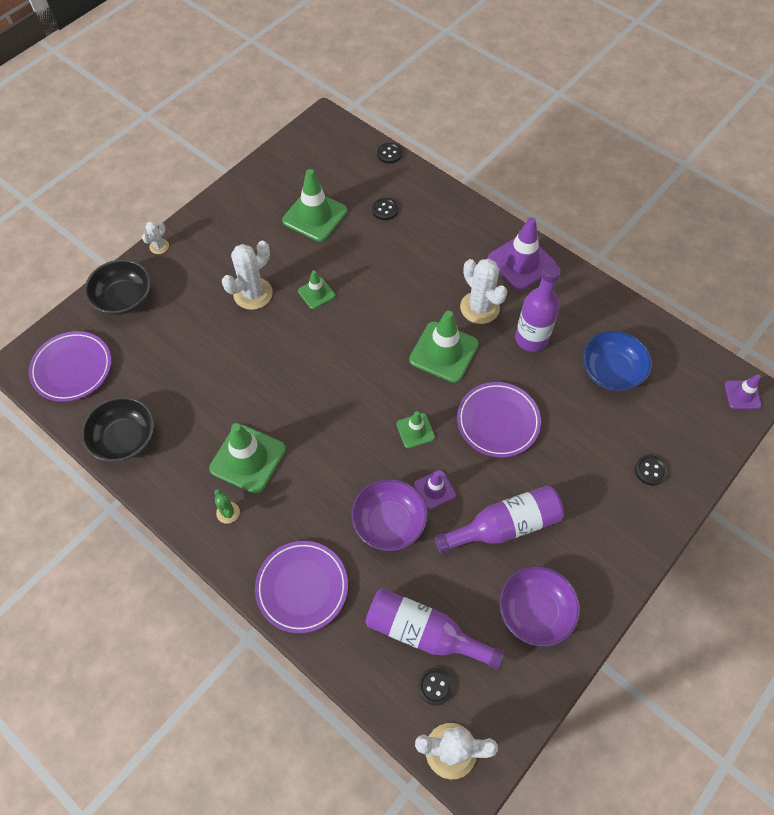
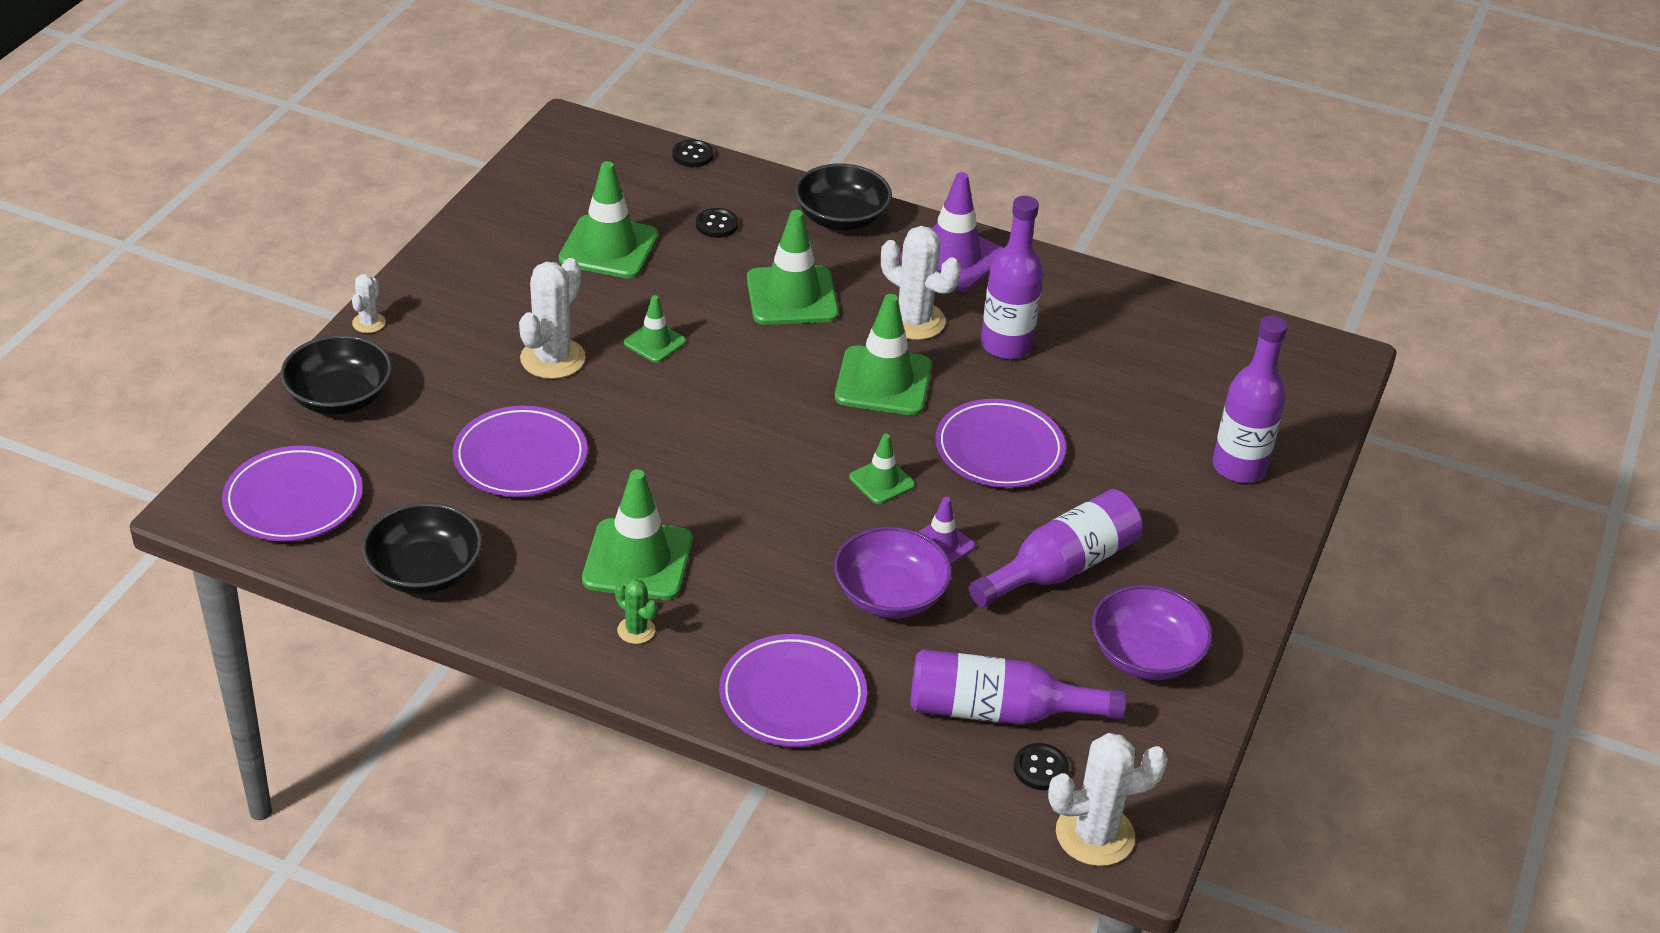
camera: 20 degrees left, 20 degrees down
(208, 365) = (520, 457): none -> purple plate
(411, 274) = (792, 296): none -> green traffic cone
(462, 218) = (841, 218): none -> black bowl
(611, 371) = (1136, 364): blue bowl -> none
(650, 471) = (1239, 467): black button -> purple bottle
(742, 395) = (1328, 360): purple traffic cone -> none

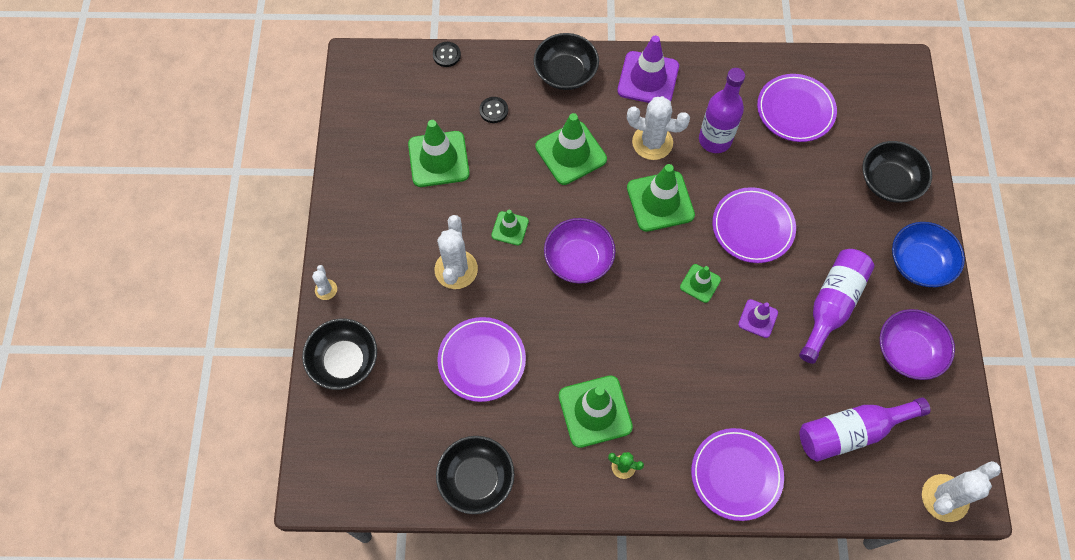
camera: 20 degrees left, 25 degrees up
(293, 500) = (365, 458): purple plate -> purple plate (795, 110)
(890, 595) = (750, 371): purple bowl -> purple bowl (578, 259)
(1041, 768) = (894, 463): black button -> none
(1227, 567) = (919, 263): none -> blue bowl
(1239, 467) = (889, 181): purple bottle -> black bowl

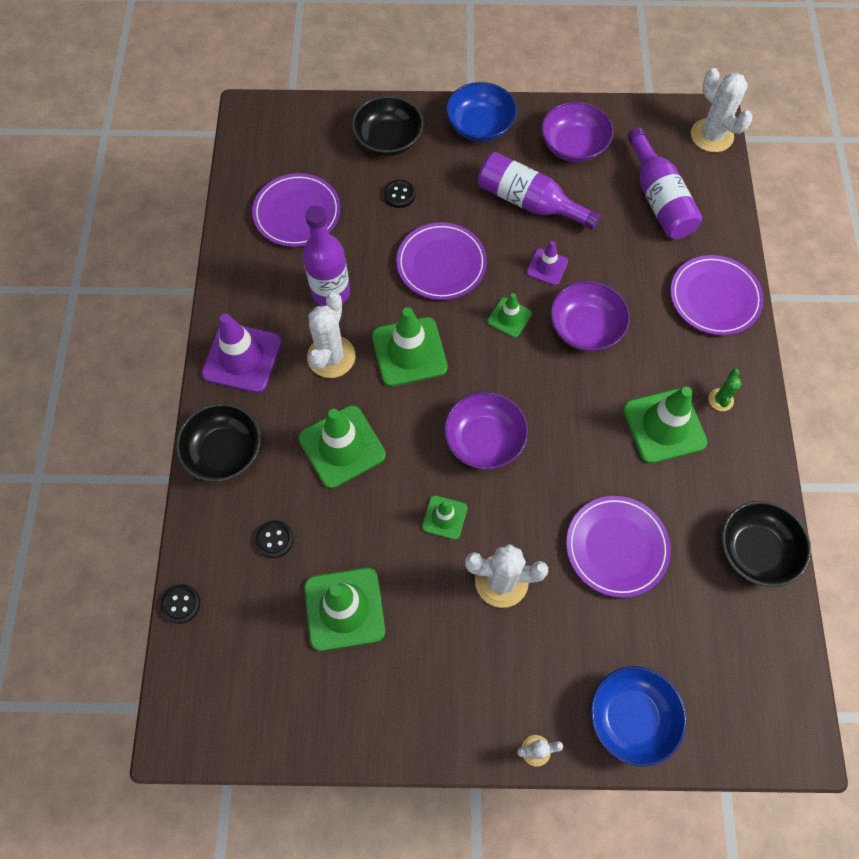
camera: 90 degrees left, 0 degrees up
(344, 361) = (631, 717): black bowl -> blue bowl
(693, 349) = (585, 328): none -> purple bowl
(826, 192) = (399, 195): none -> black button

